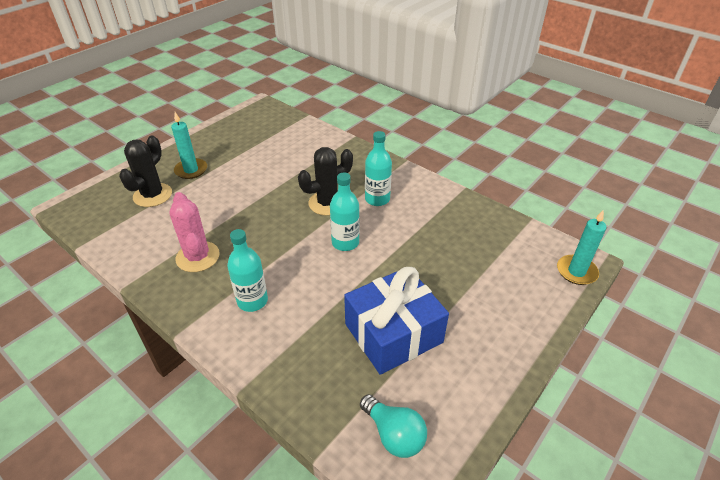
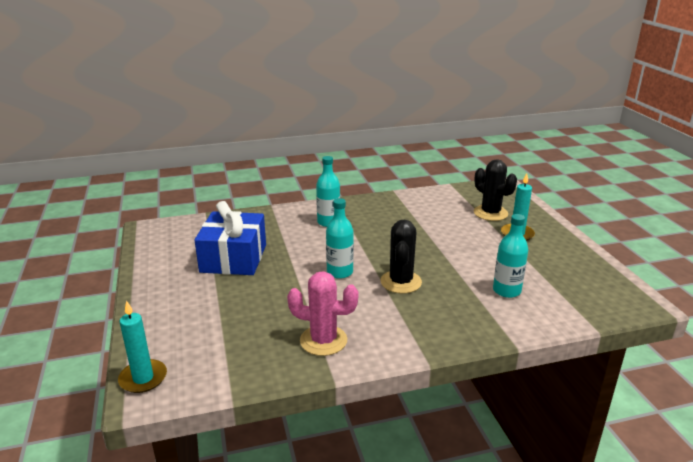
camera: 125 degrees right, 15 degrees down
(198, 257) = (394, 215): pink cactus -> pink cactus (323, 340)
(377, 199) = (378, 311): turquoise bottle -> turquoise bottle (506, 291)
(394, 434) = (180, 234): turquoise light bulb -> none

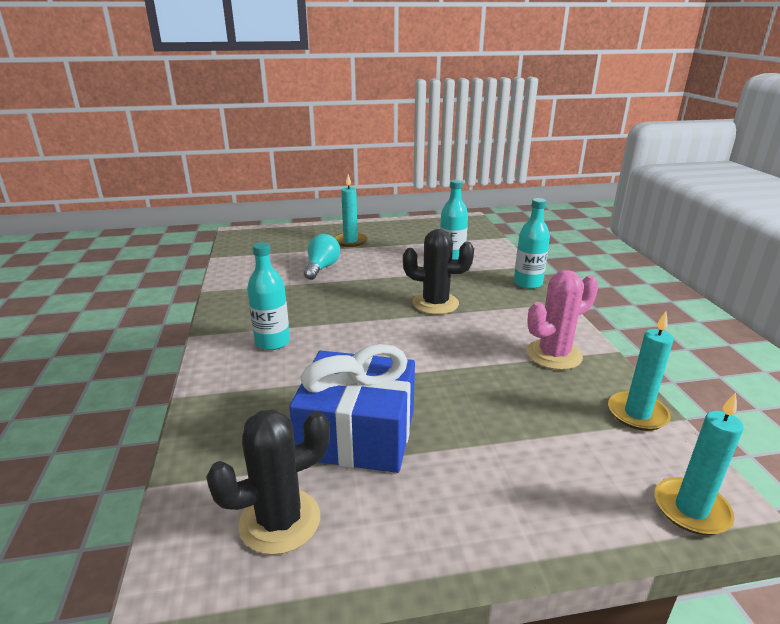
camera: 85 degrees left, 0 degrees up
(240, 374) = (637, 414): none -> turquoise candle
(323, 340) = (554, 355): pink cactus -> pink cactus turned 45 degrees clockwise
(340, 272) = (411, 339): turquoise bottle -> turquoise bottle (528, 283)
(450, 226) = (322, 268): none -> turquoise light bulb
(490, 213) = (301, 246): black cactus -> black cactus (280, 521)

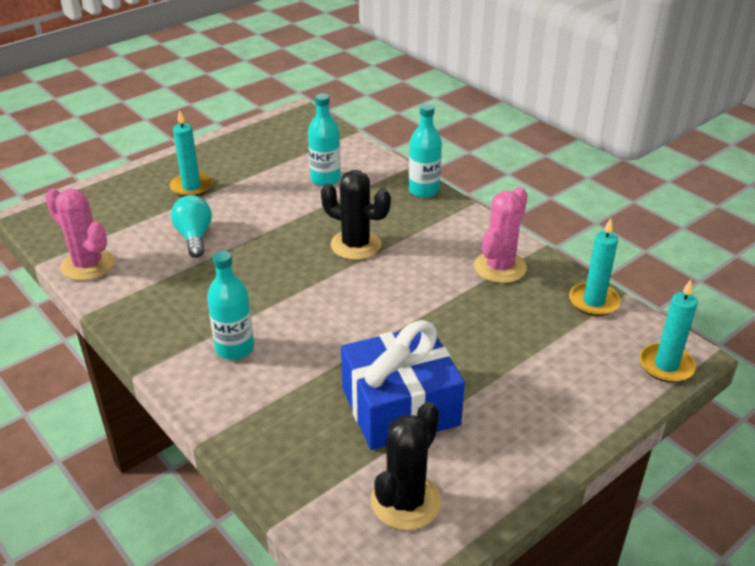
camera: 30 degrees left, 10 degrees up
(237, 265) = (88, 265): none -> pink cactus
(435, 303) = (356, 245): black cactus -> black cactus turned 45 degrees clockwise

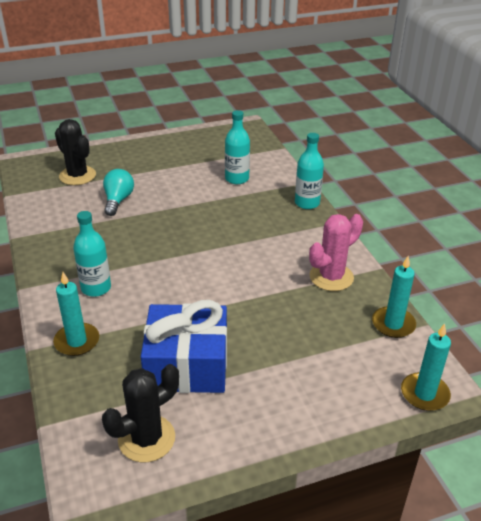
camera: 20 degrees right, 0 degrees up
(88, 265) = (36, 204): pink cactus -> none
(191, 187) = (138, 164): turquoise candle -> turquoise candle (77, 341)
(356, 245) = (229, 233): black cactus -> black cactus (77, 176)

